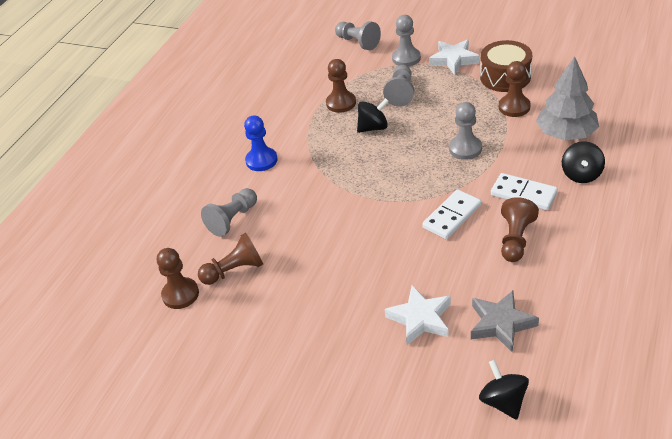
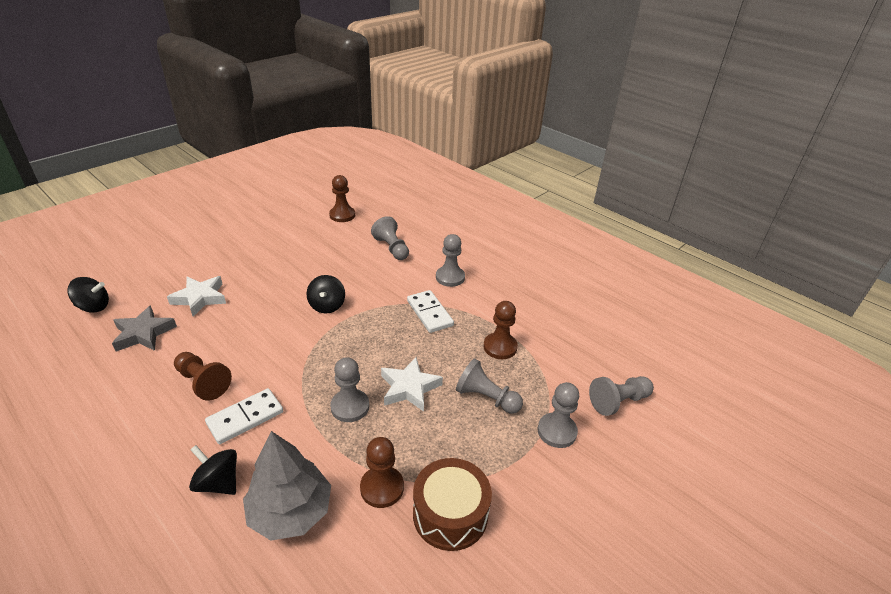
camera: 105 degrees right, 5 degrees down
(234, 270) = (340, 237): brown pawn -> none
(261, 160) = (450, 277): blue pawn -> grey pawn
(373, 127) = (441, 355): black spinning top -> black spinning top (327, 306)
(451, 216) = (273, 356): white domino -> white domino (430, 313)
(454, 60) = (525, 477): white star -> white star (409, 388)

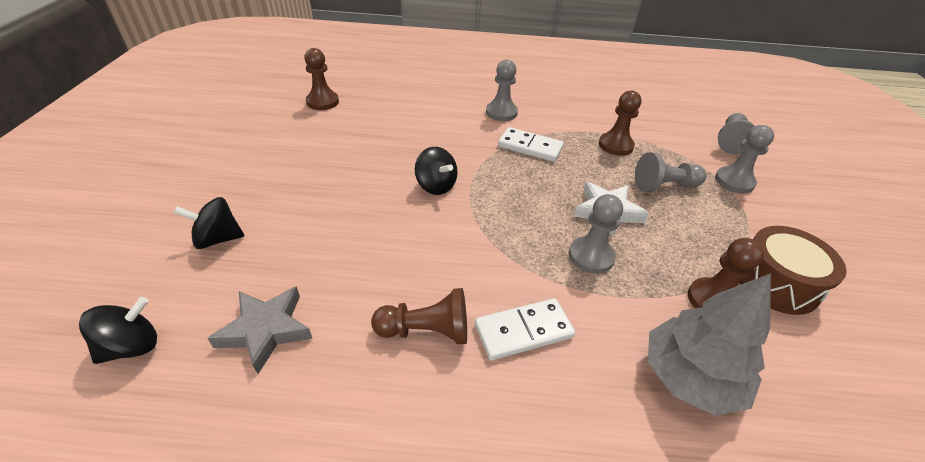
camera: 40 degrees left, 5 degrees up
(200, 298) = (282, 252): white star -> none
(218, 483) = (598, 409): black spinning top -> black spinning top (218, 239)
(245, 418) = (523, 331): white domino -> white domino turned 60 degrees clockwise
(391, 248) = (417, 111): grey pawn -> none

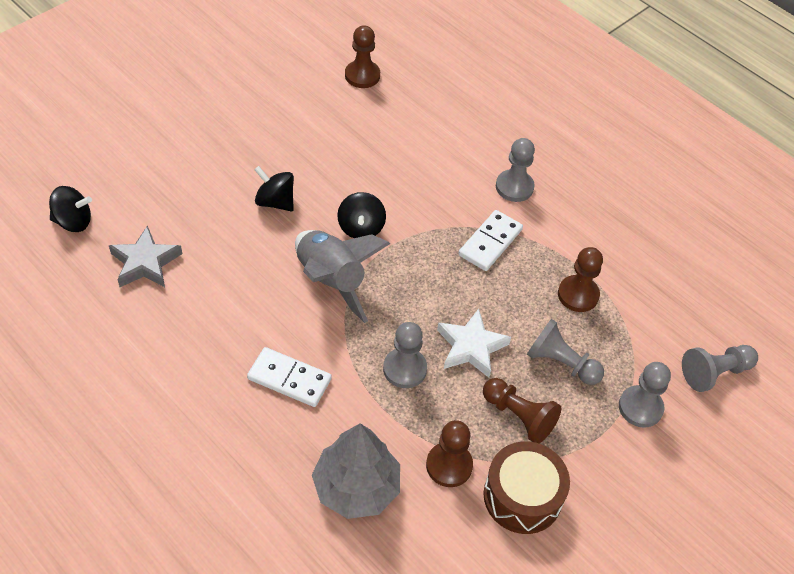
camera: 40 degrees right, 10 degrees up
(218, 239) = (171, 174): black spinning top -> black spinning top (275, 202)
(426, 330) = (232, 332): brown pawn -> brown pawn (519, 416)
(460, 233) = (331, 281): none -> grey rocket
(530, 147) = (490, 242): white domino -> white domino turned 60 degrees clockwise

